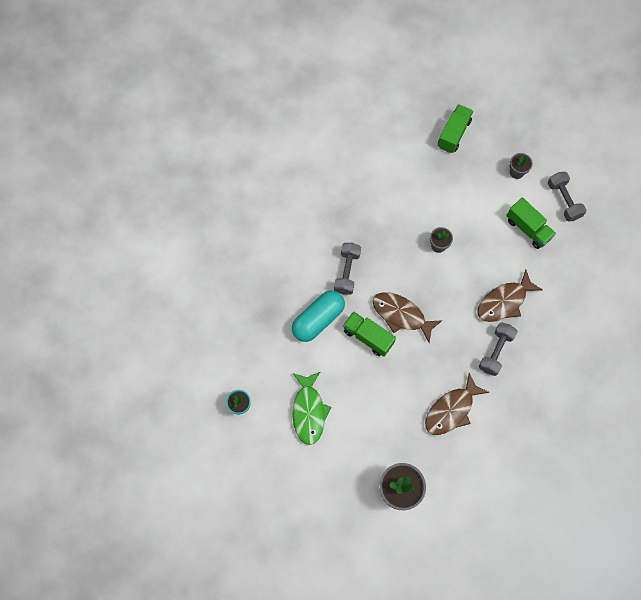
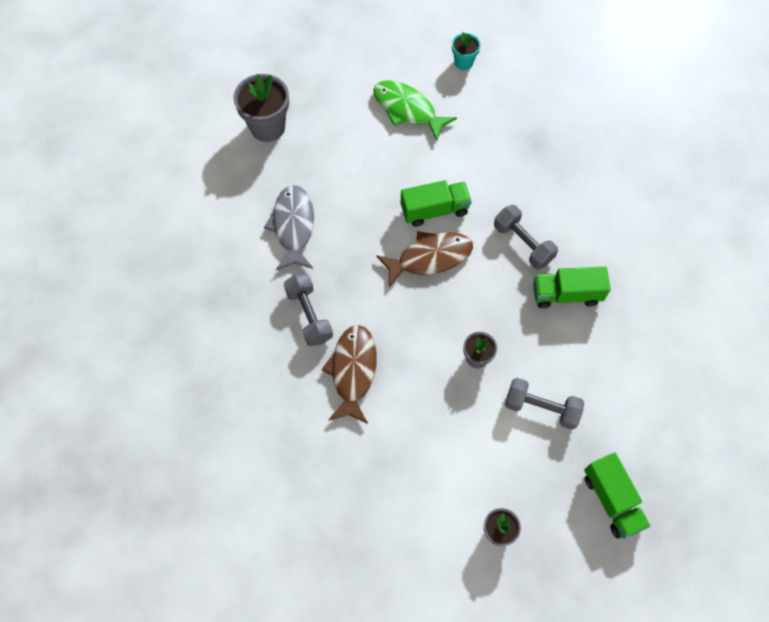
camera: 130 degrees right, 5 degrees down
(318, 320) = (492, 180): turquoise capsule -> none
(451, 410) = (293, 226): brown fish -> grey fish
(528, 228) = (413, 476): green truck -> green truck (566, 294)
(563, 200) = (413, 555): grey dumbbell -> grey dumbbell (541, 408)

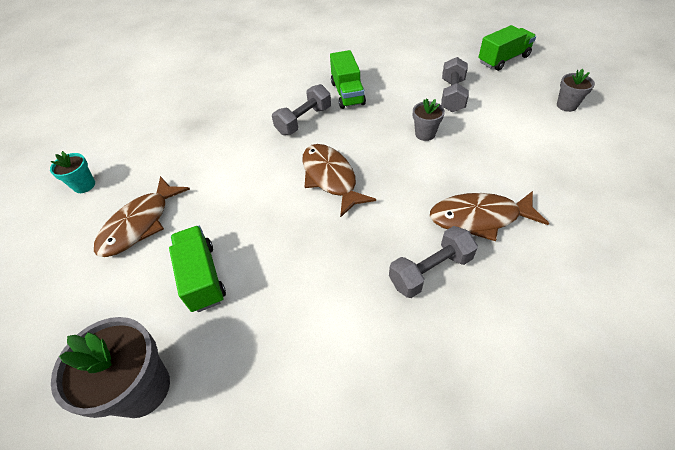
camera: 95 degrees left, 15 degrees down
(293, 226) = (311, 315): grey fish -> none
(407, 110) = (140, 224): green fish -> brown fish
(434, 210) = (274, 182): green truck -> green truck (202, 277)

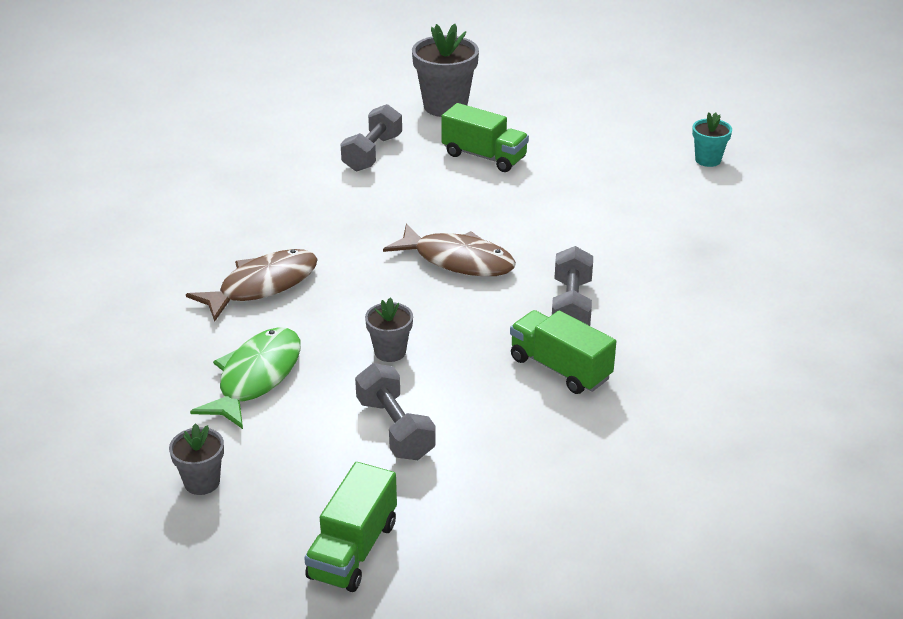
camera: 140 degrees right, 15 degrees down
(140, 224) = (596, 160): brown fish -> none
(430, 271) = (286, 230): grey dumbbell -> grey dumbbell (372, 153)
(514, 149) = (256, 377): none -> green fish

